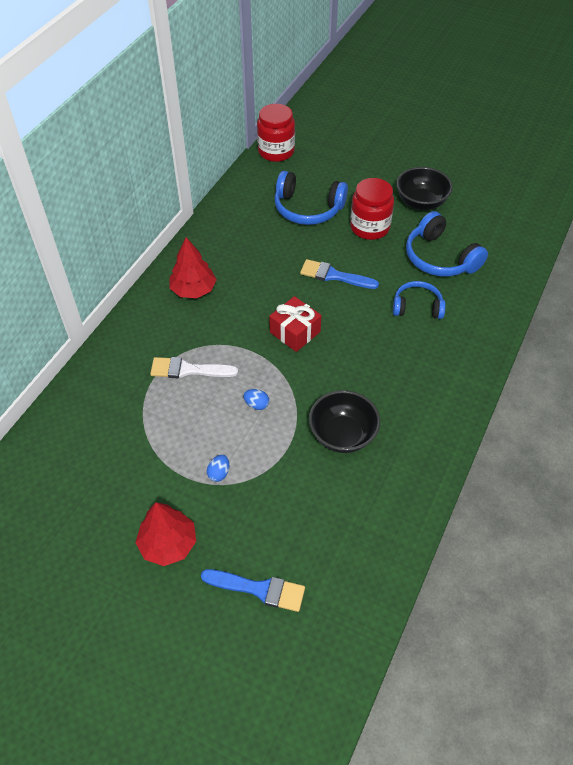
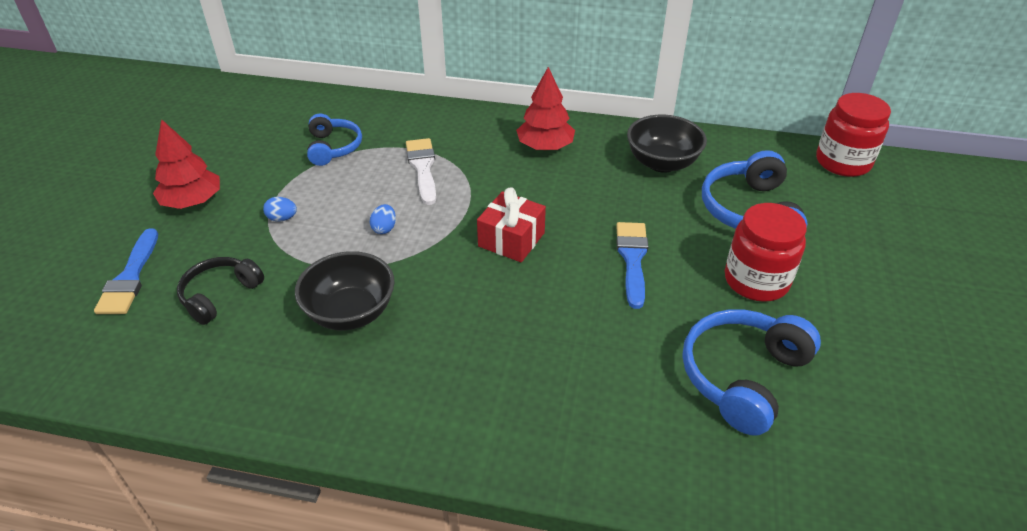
camera: 75 degrees right, 10 degrees down
(300, 519) = (220, 295): none -> black headphones
(417, 307) = (616, 361): blue headphones -> blue headphones (333, 147)
(421, 203) = (860, 334): black bowl -> black bowl (662, 163)

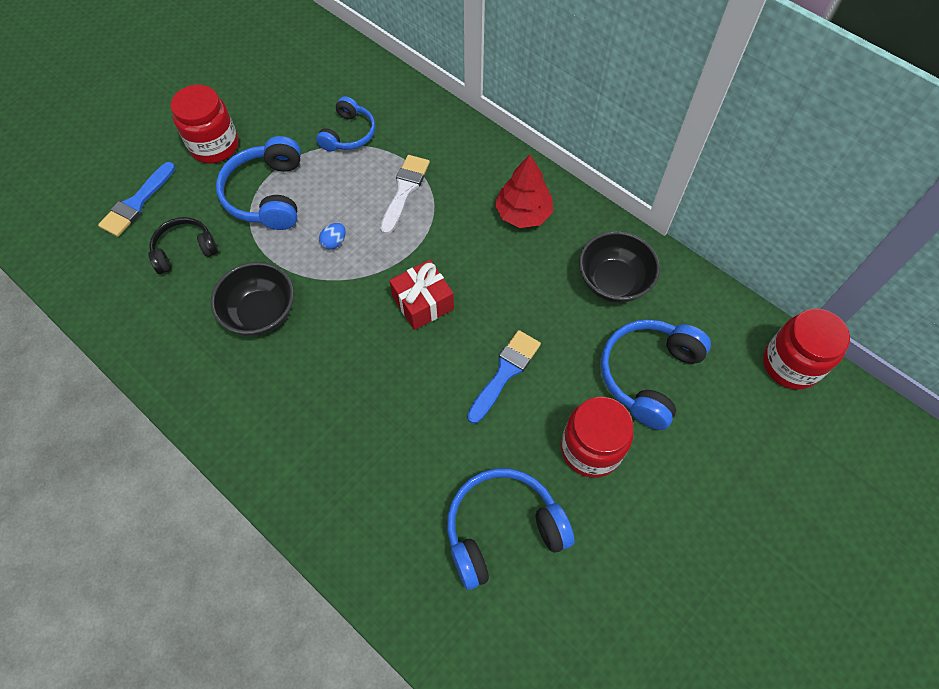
camera: 30 degrees right, 20 degrees up
(192, 201) = (214, 146): red tree -> red jar
(282, 218) = (267, 195): blue egg -> blue headphones

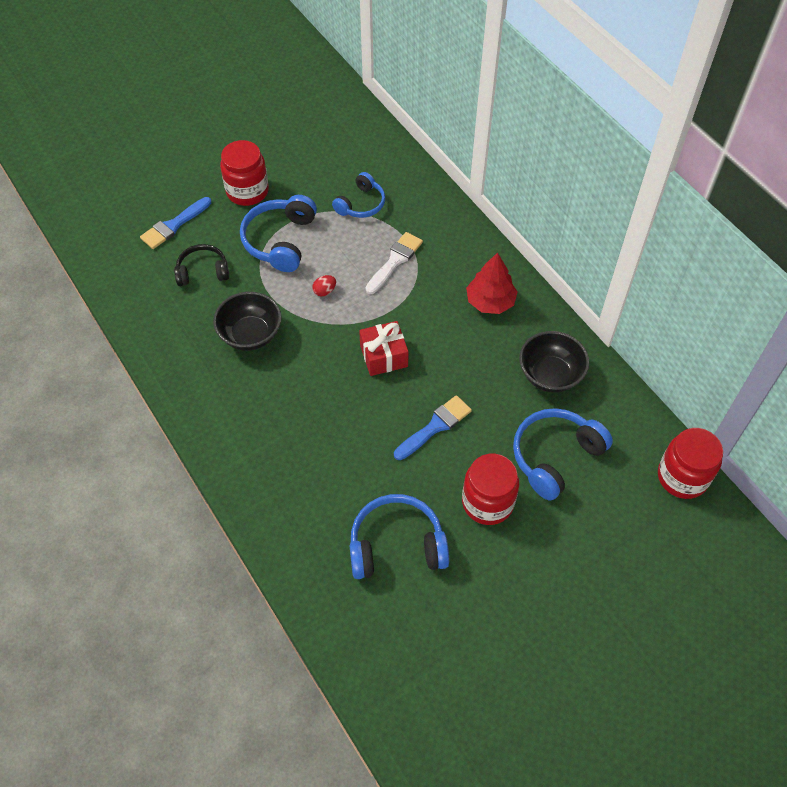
camera: 15 degrees right, 5 degrees down
(334, 242) = (324, 291): blue egg -> red egg

